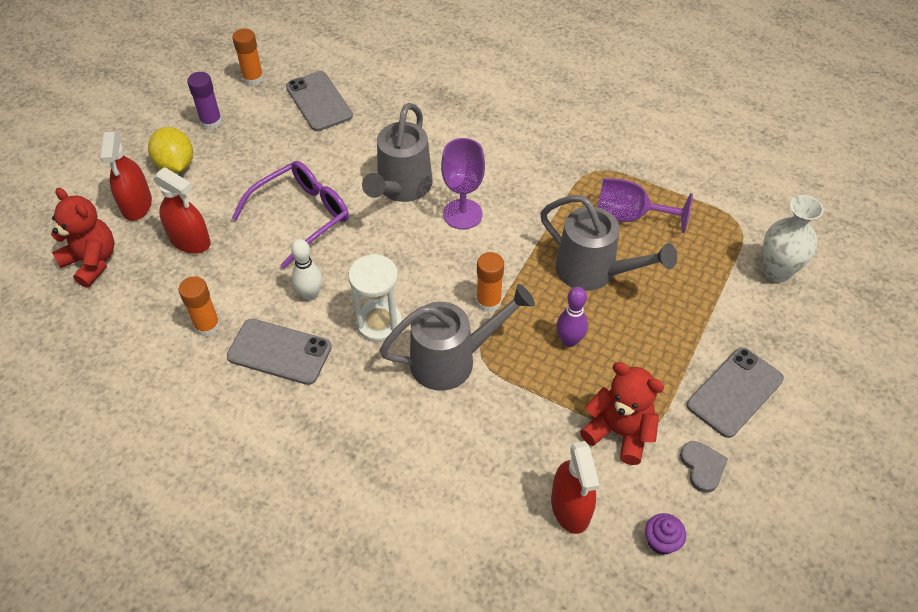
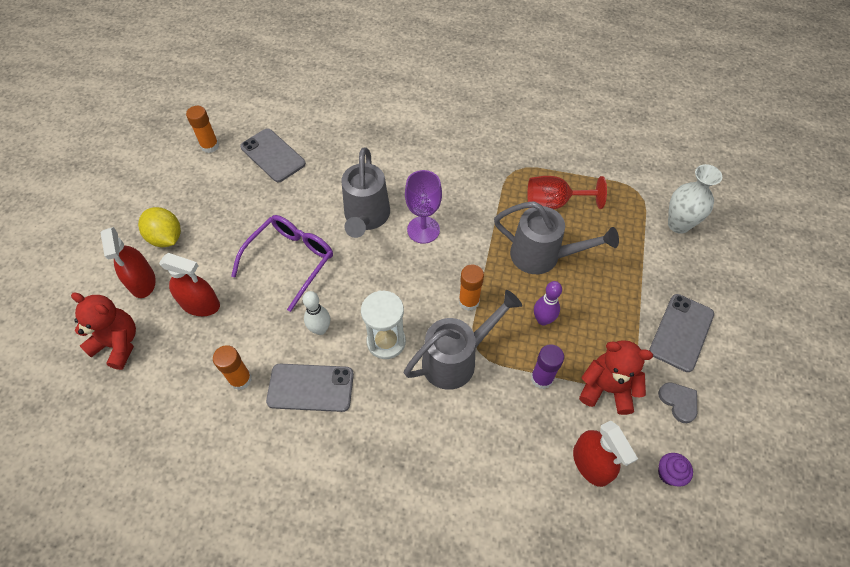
camera: 15 degrees left, 5 degrees up
(211, 122) = (185, 192): purple glue stick -> purple glue stick (541, 378)
(629, 216) = (554, 203): purple goblet -> red goblet

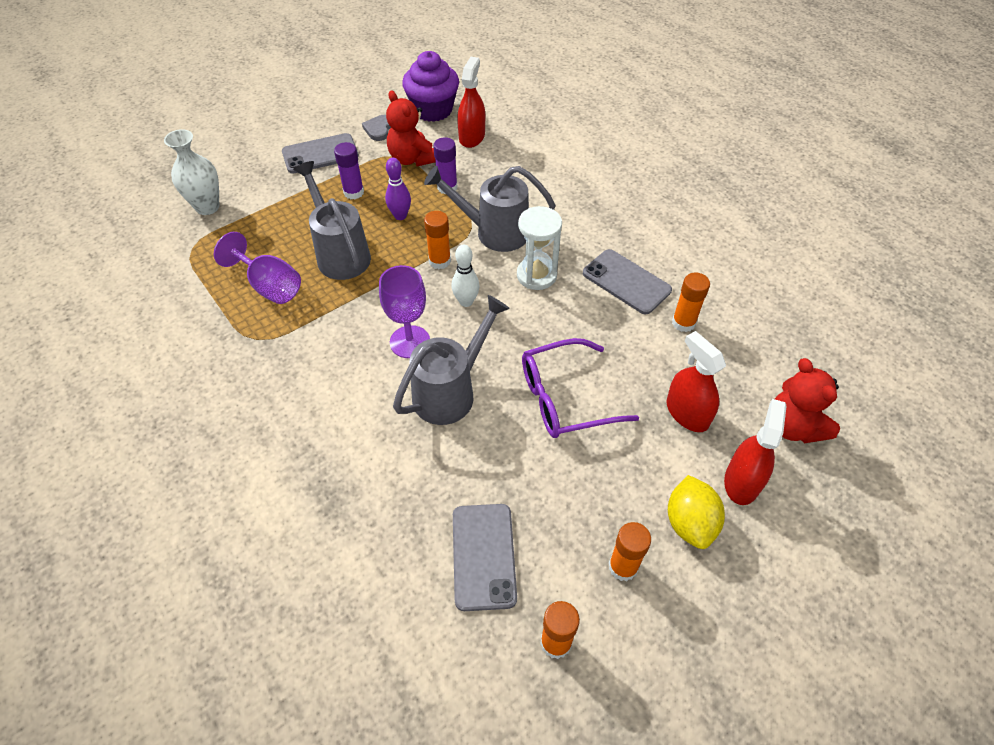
camera: 140 degrees left, 5 degrees down
(194, 194) = (623, 567): none -> orange glue stick
(320, 329) = (584, 318): white bowling pin -> white bowling pin (466, 301)
(554, 203) = (269, 286): red goblet -> purple goblet
(604, 314) = (353, 192): none -> purple glue stick
(669, 473) = (433, 110): purple cupcake -> purple cupcake, size x2.22

